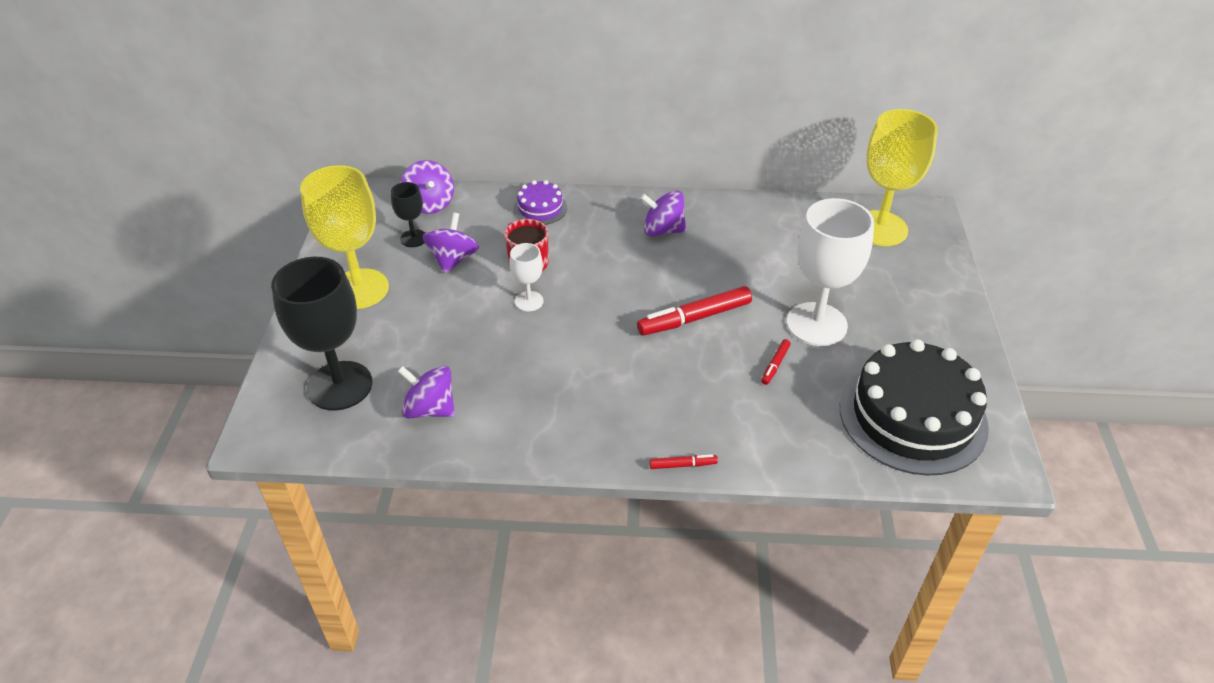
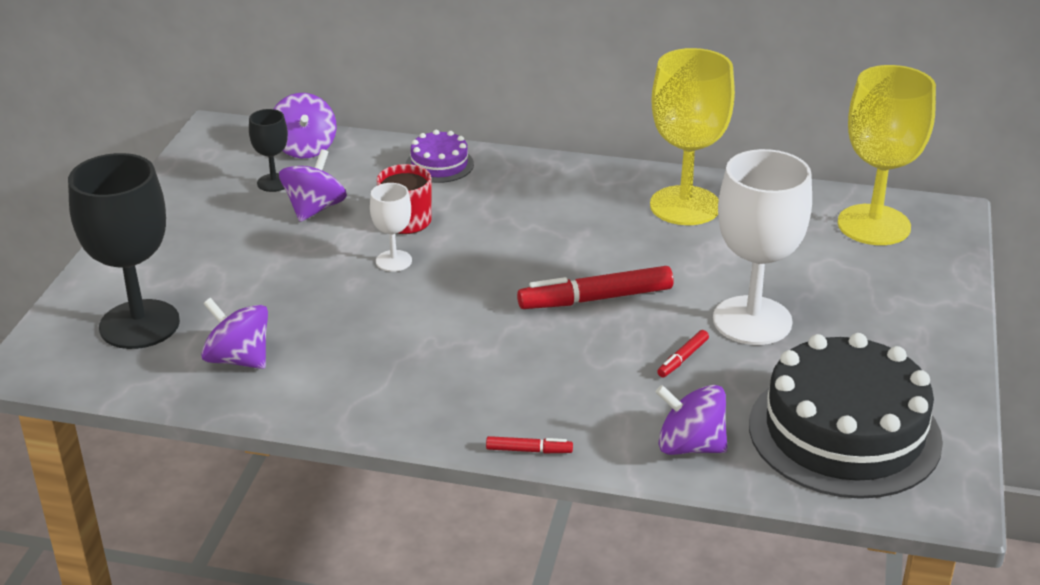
camera: 10 degrees right, 10 degrees down
(359, 289) = (192, 229): yellow goblet -> yellow goblet (685, 206)
(662, 230) = (586, 201): purple spinning top -> purple spinning top (690, 446)

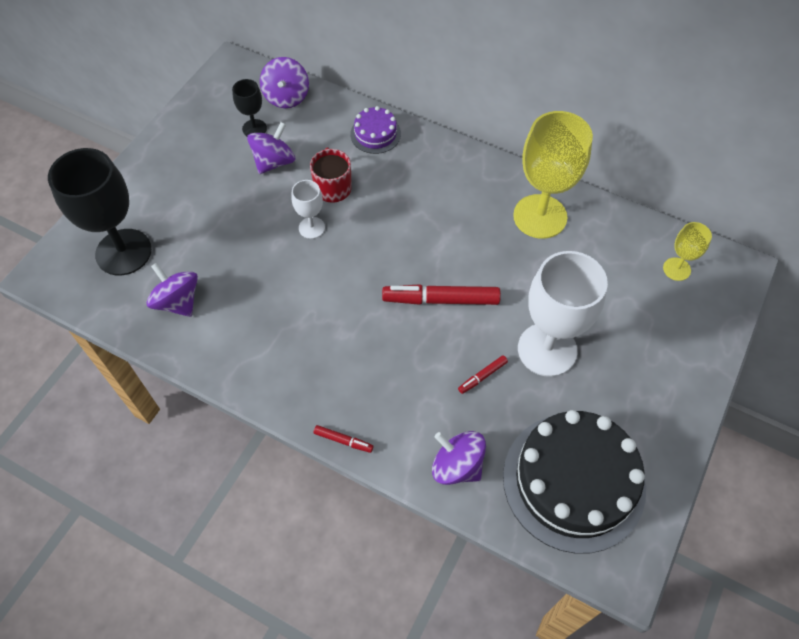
camera: 15 degrees right, 25 degrees up
(874, 225) = (676, 269): yellow goblet -> yellow goblet, size x0.49

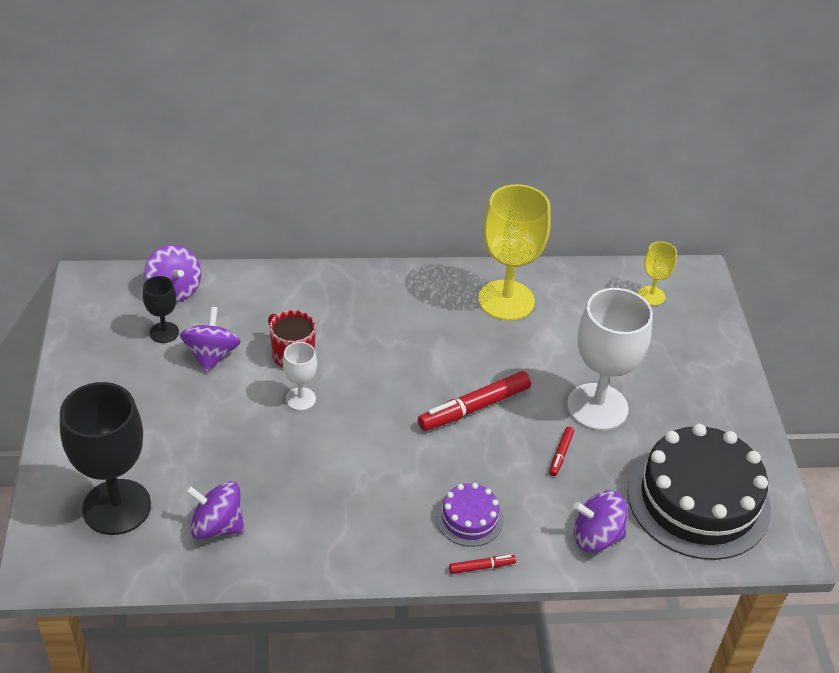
camera: 35 degrees left, 15 degrees down
(375, 134) = (296, 289): purple cake -> purple cake (469, 518)

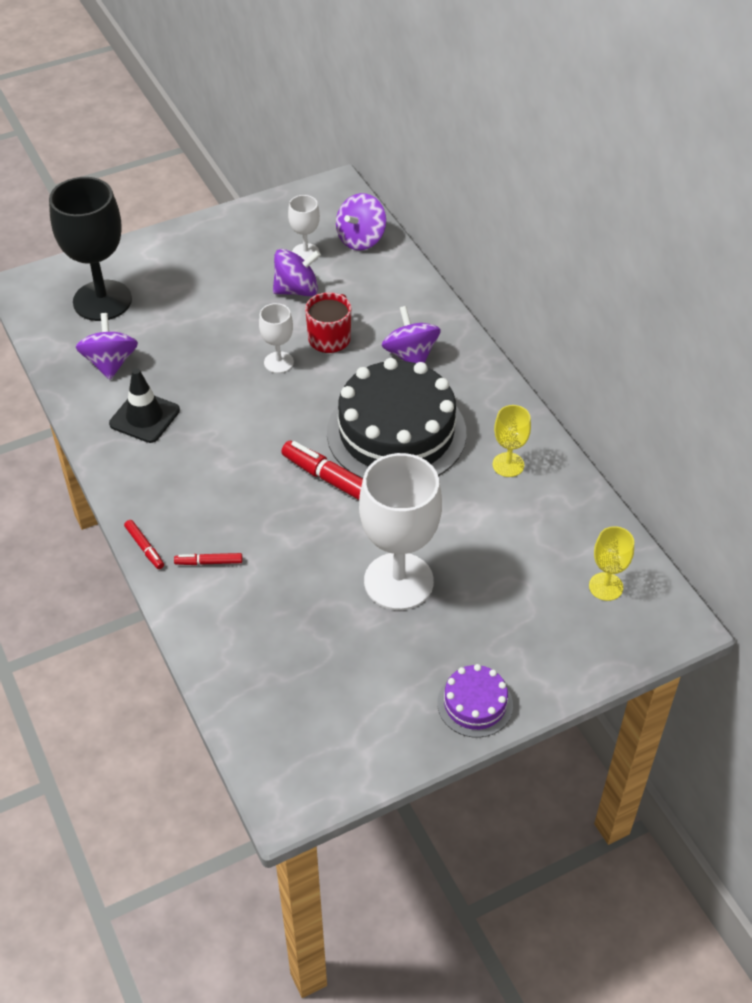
camera: 70 degrees right, 5 degrees up
(164, 332) = (305, 253): black goblet -> white goblet
(312, 519) = (144, 417): none -> black traffic cone
(469, 518) = (198, 522): purple cake -> purple cake (475, 704)
(506, 300) = (508, 465): yellow goblet -> yellow goblet, size x0.49
(561, 454) = (315, 568): red marker -> red marker (209, 562)
(596, 536) = (222, 625): purple spinning top -> purple spinning top (410, 355)
(698, 500) = (314, 701): black cake -> black cake (396, 432)

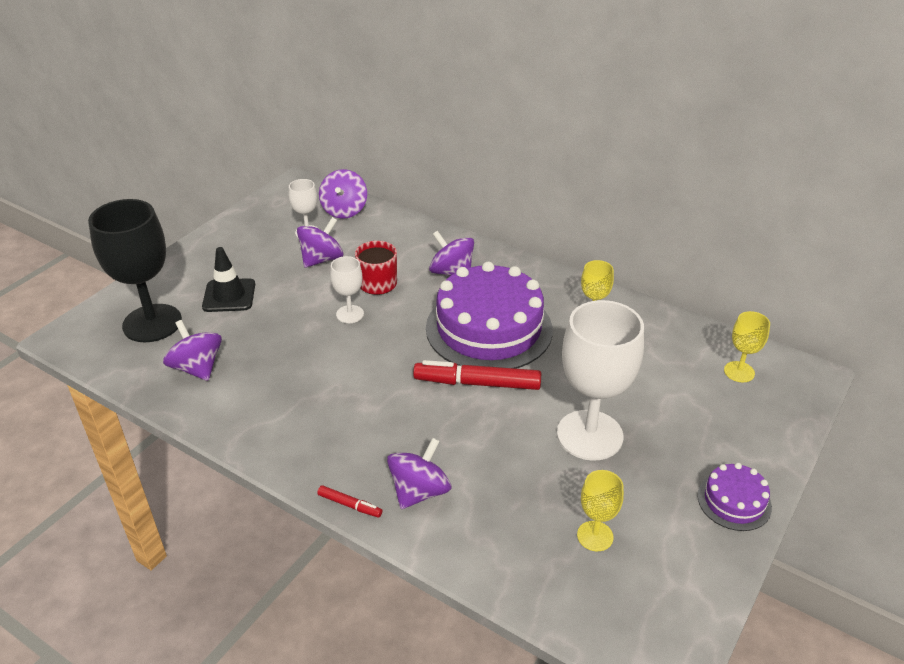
camera: 30 degrees left, 10 degrees down
(144, 417) = (264, 398): black traffic cone -> black traffic cone (229, 296)
(209, 562) = (419, 491): red marker -> purple spinning top
(322, 672) = (595, 536): none -> yellow goblet
(396, 432) = (489, 328): black cake -> purple cake

